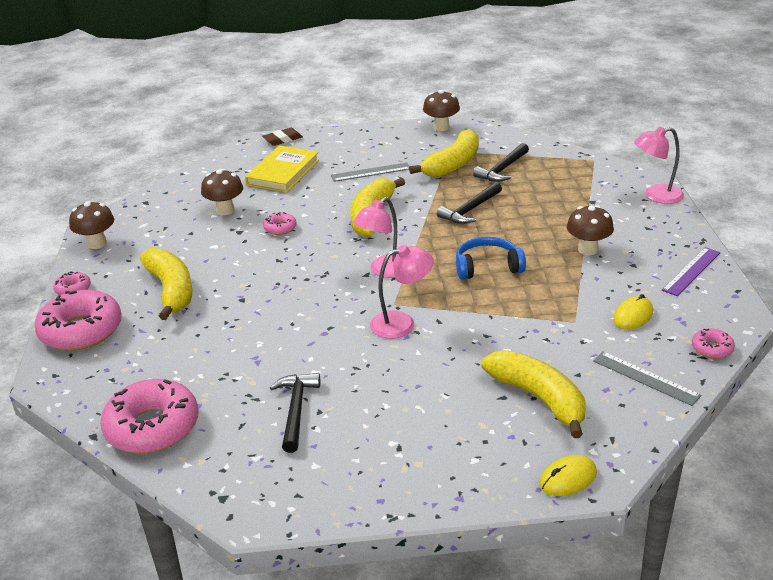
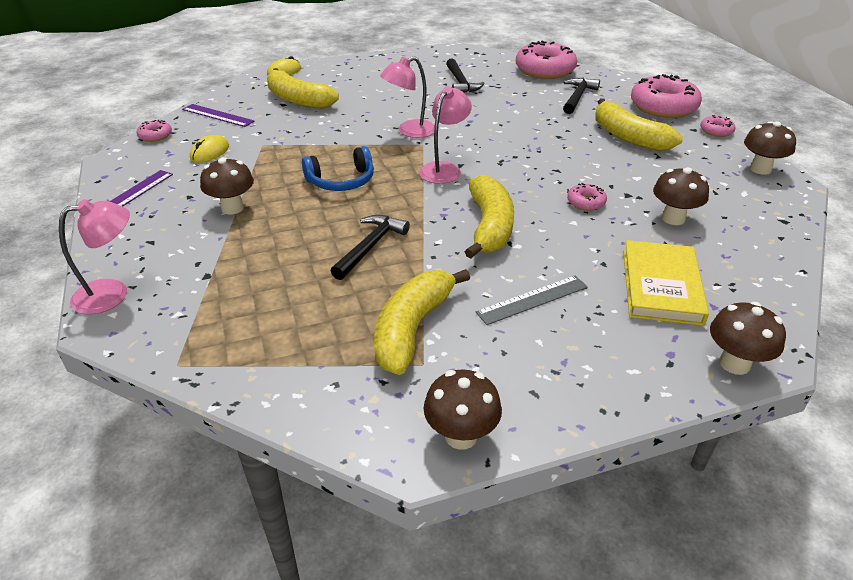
camera: 165 degrees right, 5 degrees up
(283, 139) = (734, 363): brown eraser -> brown mushroom
(502, 169) = (331, 325): black hammer -> black hammer (577, 97)
(645, 378) = (217, 115): grey ruler -> purple ruler

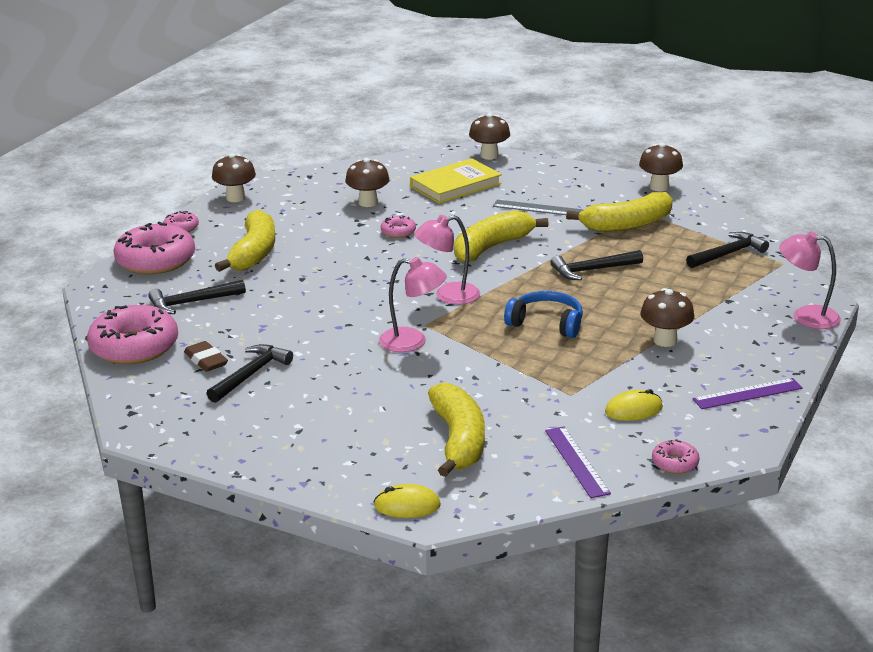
camera: 135 degrees left, 10 degrees down
(255, 344) = (728, 254): none -> black hammer
(497, 79) = (206, 360): none -> brown eraser

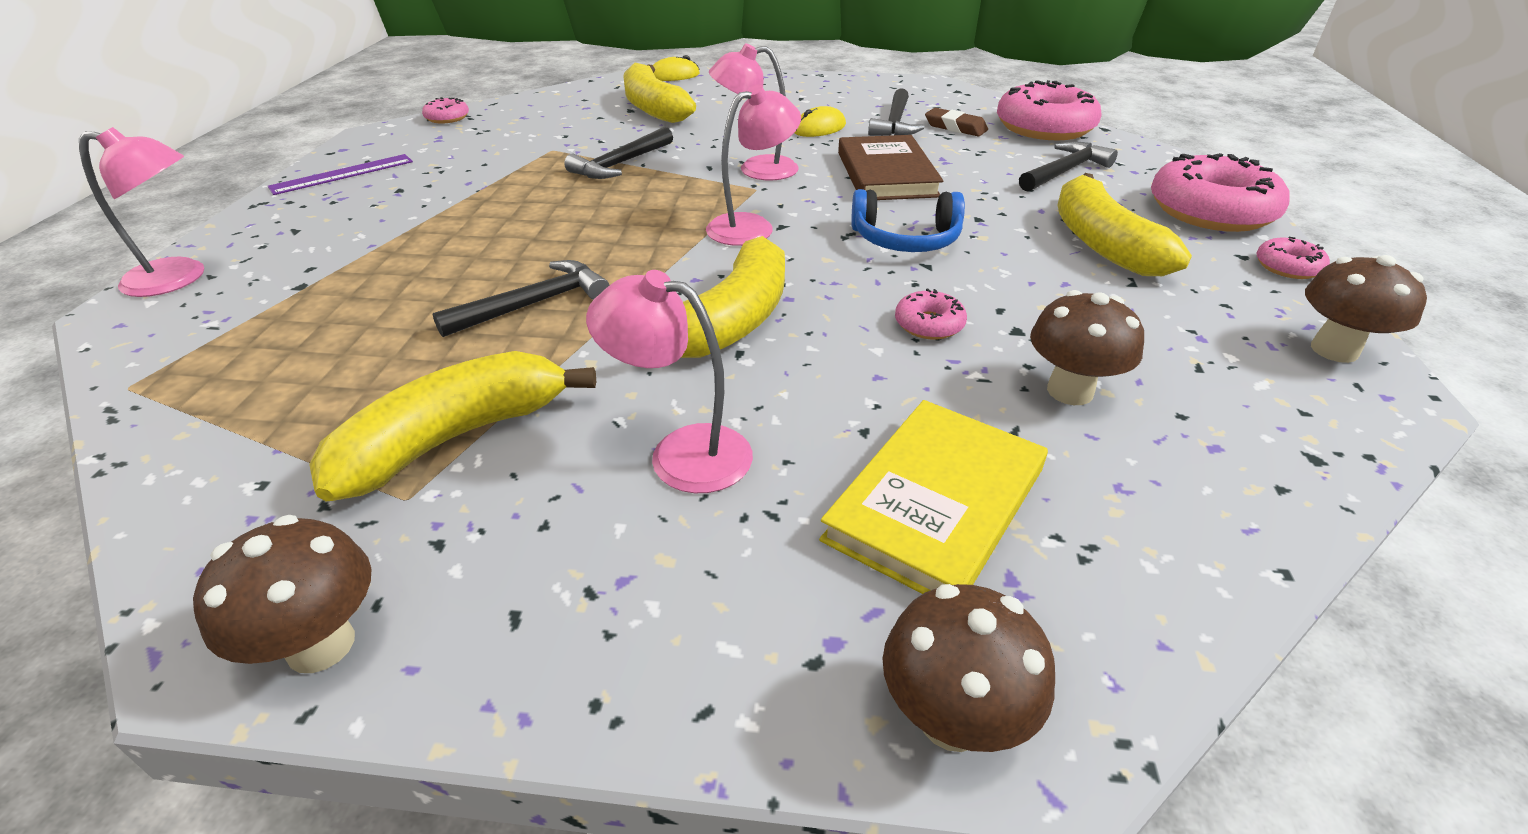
camera: 160 degrees right, 10 degrees up
(320, 321) = (886, 174): none -> brown book
(537, 208) = (681, 453): grey ruler -> pink lamp
(546, 323) = (595, 212): blue headphones -> blue headphones (905, 239)
(577, 461) = (540, 109): purple ruler -> none
(633, 409) = (482, 146): yellow mouse -> yellow mouse (819, 128)
(665, 341) = (428, 214): brown mushroom -> none
(728, 254) = (240, 390): black hammer -> black hammer (621, 164)

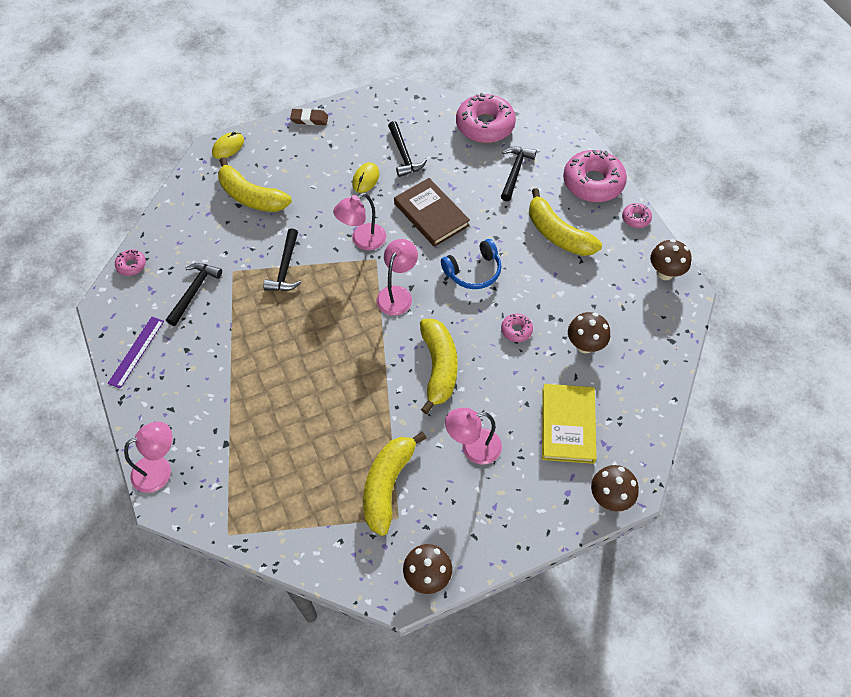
camera: 30 degrees left, 20 degrees up
(534, 304) = (346, 400): black hammer -> black hammer (194, 291)
(955, 127) = (438, 145): brown eraser -> brown eraser (309, 119)

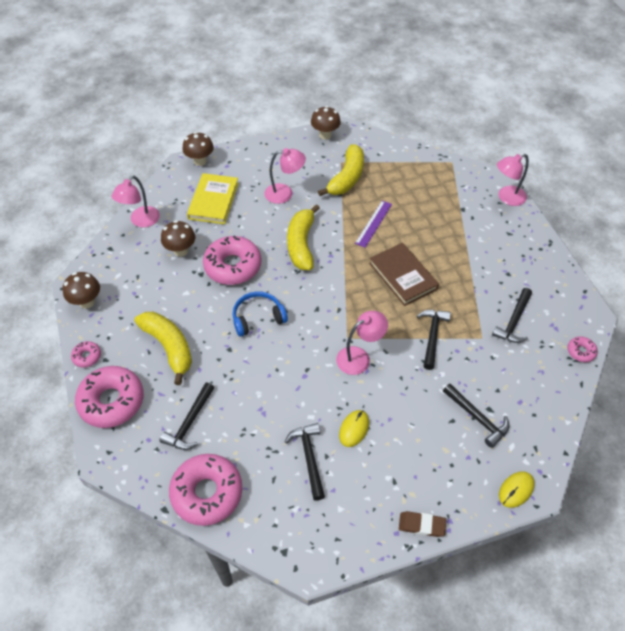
camera: 175 degrees left, 5 degrees down
(136, 352) = (549, 275): purple ruler -> purple ruler (373, 223)
(251, 196) = (477, 418): yellow banana -> black hammer
(397, 294) = (329, 303): pink lamp -> pink lamp (141, 221)
(431, 214) = (288, 379): brown book -> brown book (403, 276)
(516, 330) = (233, 266): pink donut -> pink donut, size x2.18

